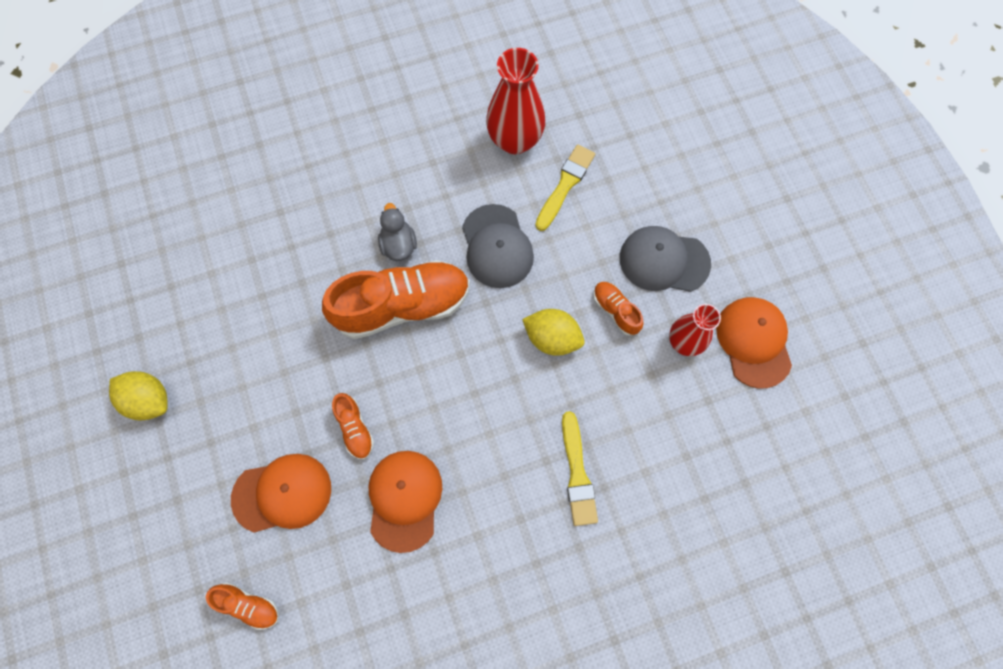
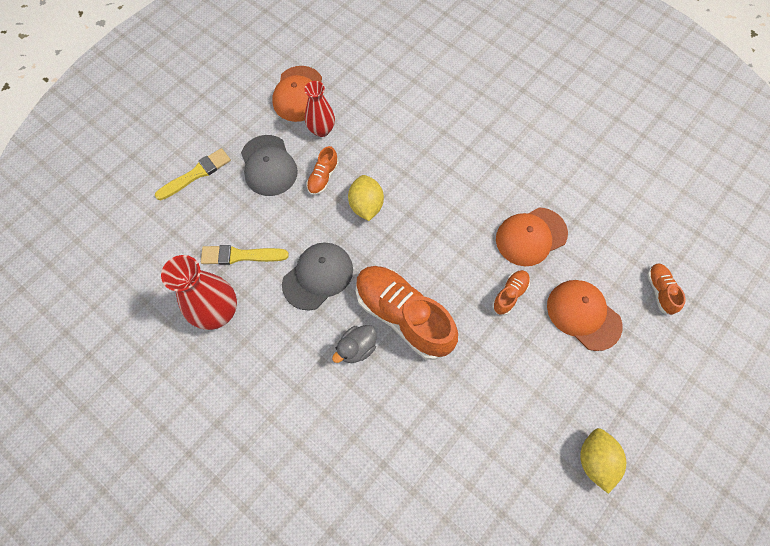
camera: 120 degrees left, 5 degrees down
(577, 473) = (445, 149): yellow brush -> yellow brush (196, 174)
(754, 342) = (298, 94): orange cap -> orange cap turned 45 degrees counterclockwise

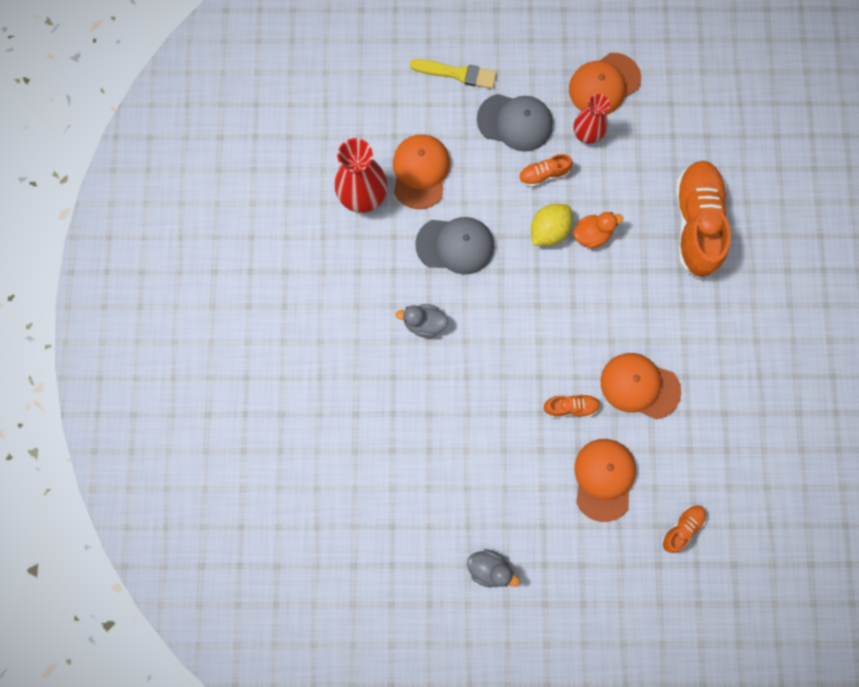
camera: 50 degrees right, 10 degrees up
(240, 255) = (420, 172): yellow brush -> orange cap
(268, 165) = (515, 122): grey cap -> grey cap turned 105 degrees counterclockwise
(394, 181) = (592, 234): none -> orange duck
(403, 316) = (480, 337): orange shoe -> orange shoe (695, 223)
(595, 460) = (489, 569): yellow lemon -> grey duck

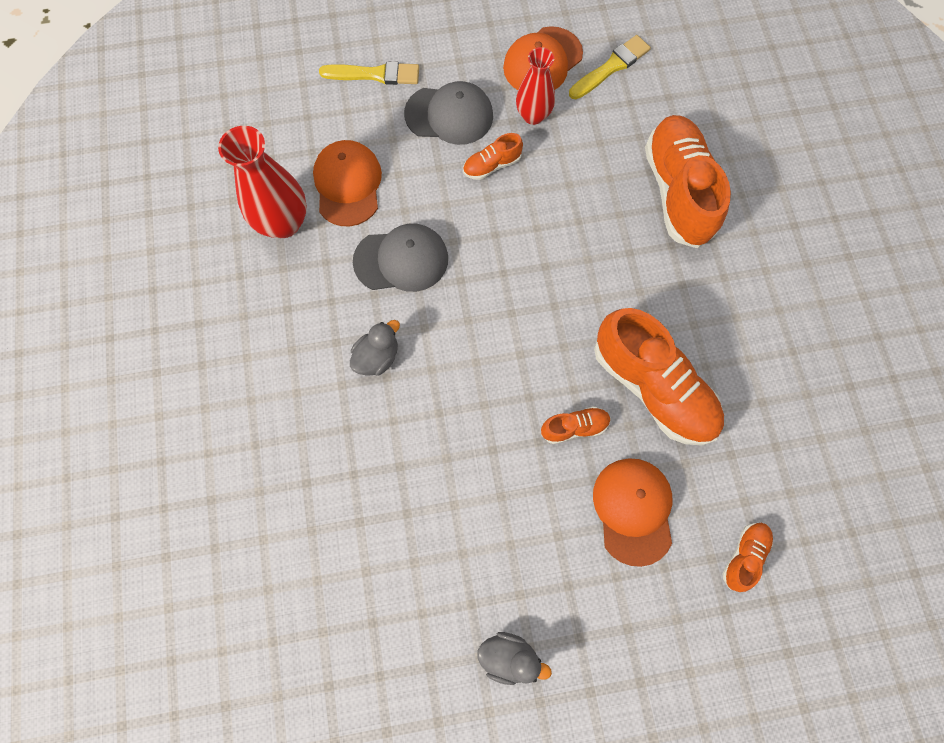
camera: 10 degrees left, 5 degrees down
(424, 323) = (377, 357): grey duck -> grey duck turned 135 degrees clockwise
(549, 230) = (509, 225): yellow lemon -> none
(592, 234) = (560, 222): orange duck -> none
(639, 386) = (653, 387): orange cap -> orange shoe
(662, 100) = (611, 67): none -> yellow brush

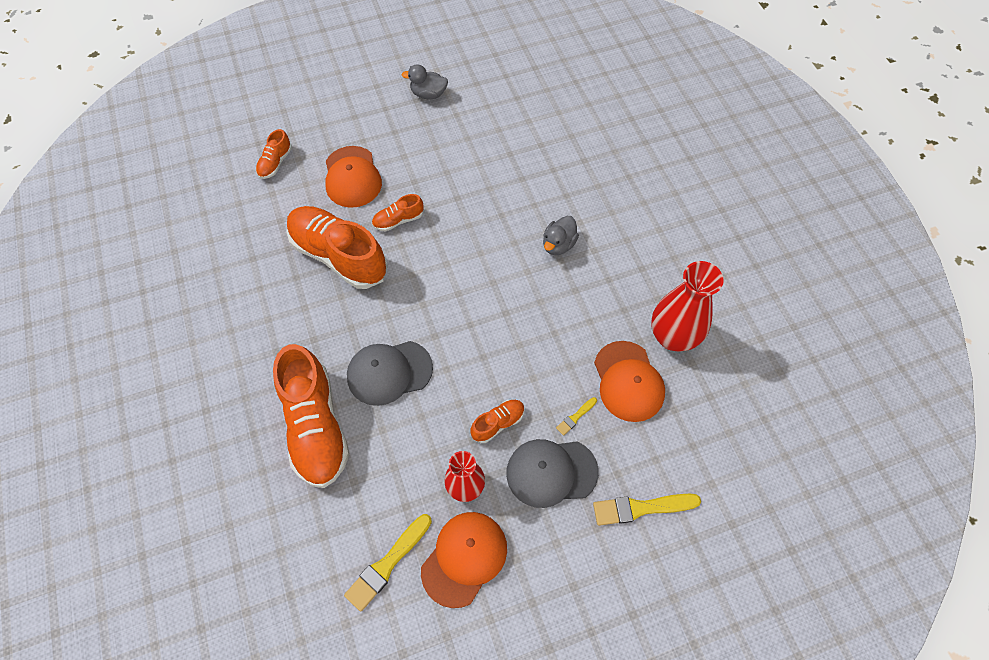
camera: 170 degrees right, 10 degrees down
(401, 260) = (560, 321): grey cap -> grey cap (389, 372)
(412, 159) = (575, 417): none -> yellow brush

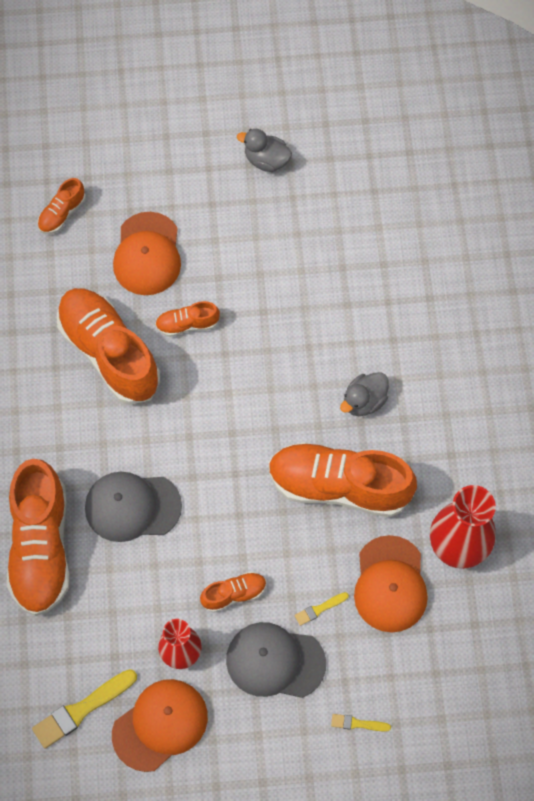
camera: 15 degrees right, 5 degrees up
(559, 313) = (339, 486): none -> orange shoe
(641, 508) = (357, 723): yellow brush -> yellow brush, size x0.51

